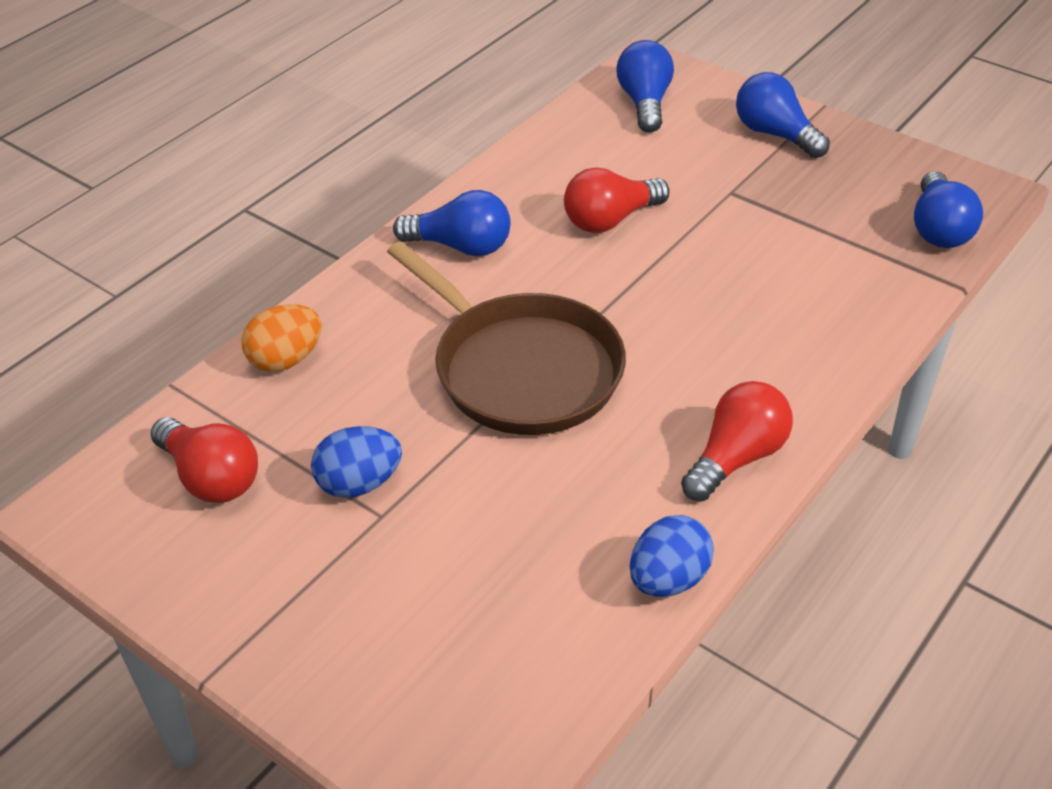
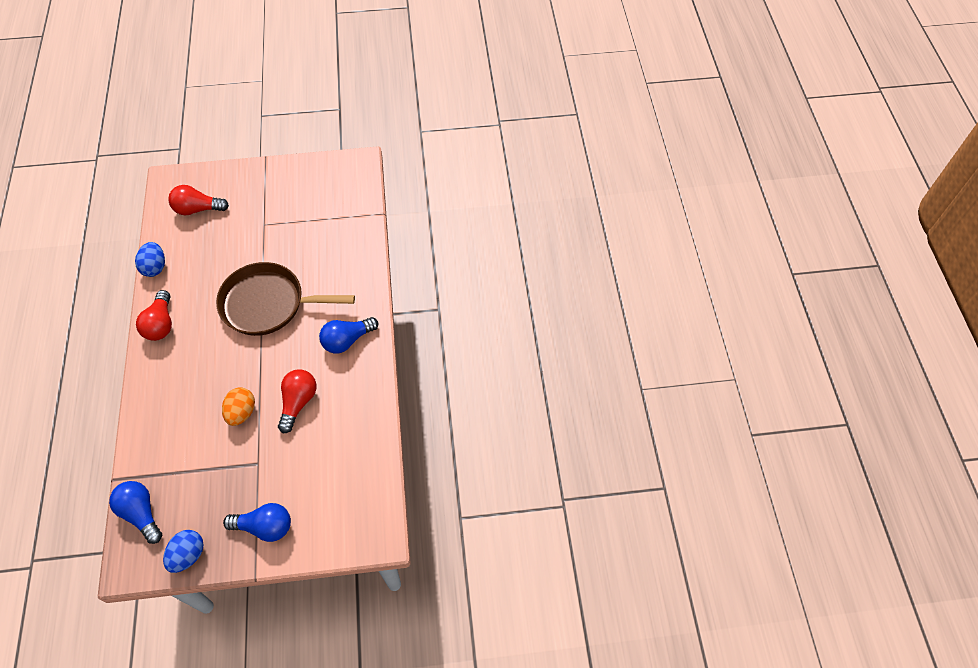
camera: 135 degrees right, 15 degrees up
(211, 478) = (329, 198): red light bulb -> red light bulb (197, 209)
(286, 359) = (355, 248): orange egg -> orange egg (242, 412)
(359, 483) = (281, 228): blue egg -> blue egg (188, 555)
(644, 103) = (351, 499): blue light bulb -> none

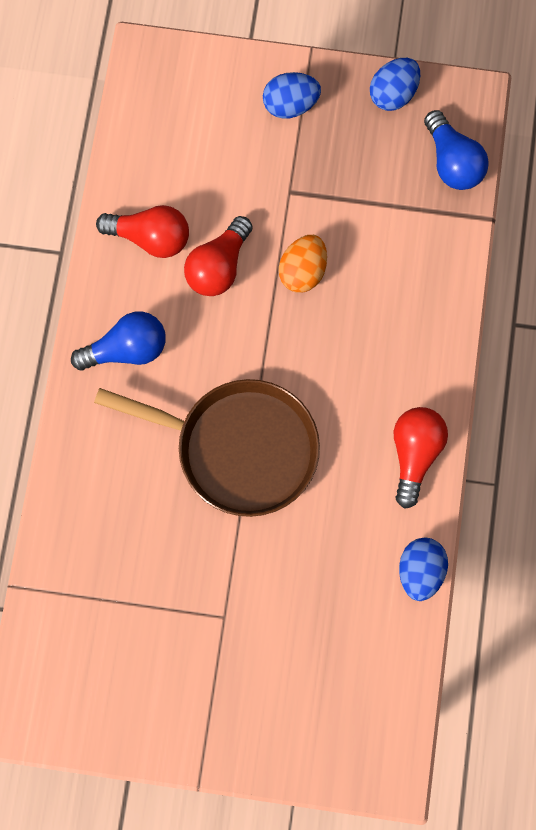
camera: 165 degrees left, 15 degrees up
(197, 209) = (338, 684): red light bulb -> red light bulb (150, 238)
(265, 527) = (290, 105): blue light bulb -> blue egg

